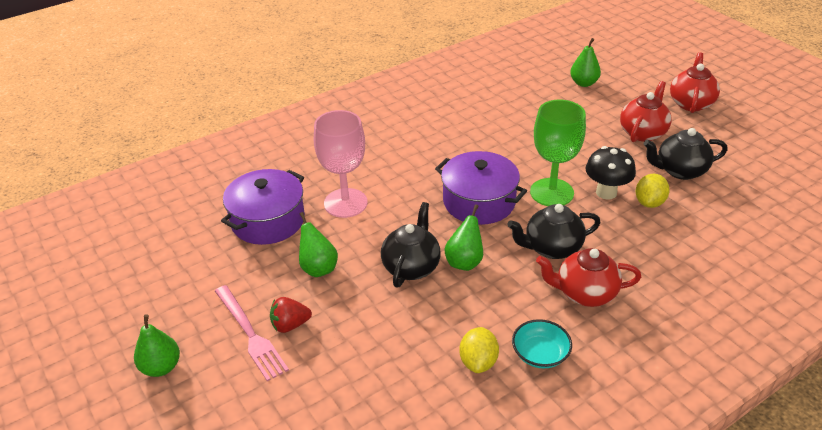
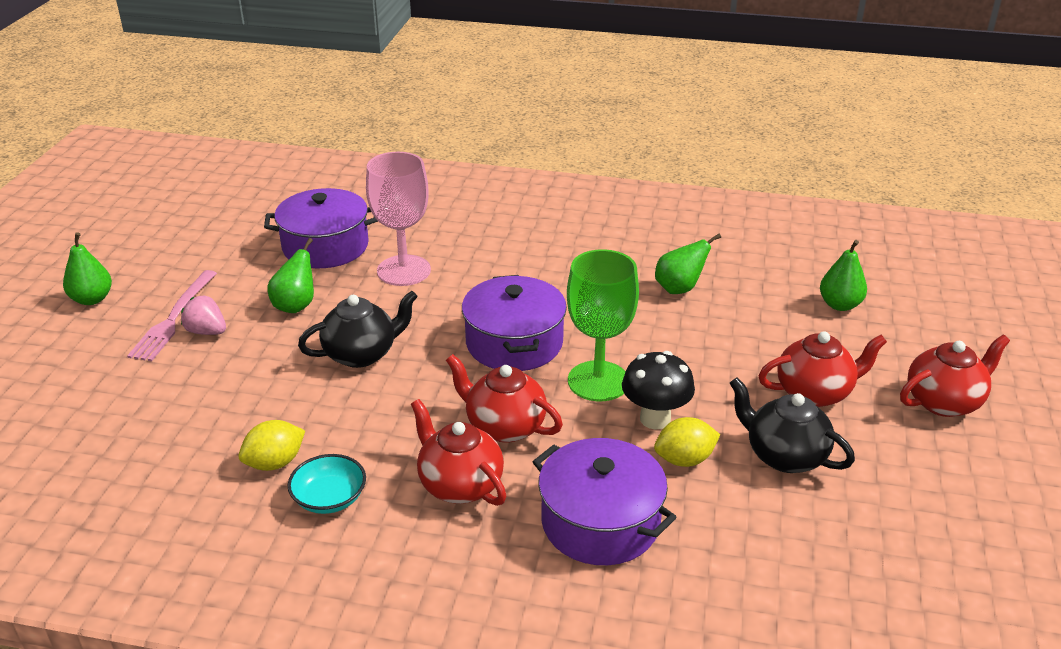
camera: 45 degrees right, 5 degrees down
(290, 325) = (206, 331): red strawberry -> pink strawberry
(464, 262) = (409, 381): green pear -> green pear (679, 289)
(551, 248) = (504, 426): black teapot -> red teapot
(669, 259) = (600, 522): none -> purple pot

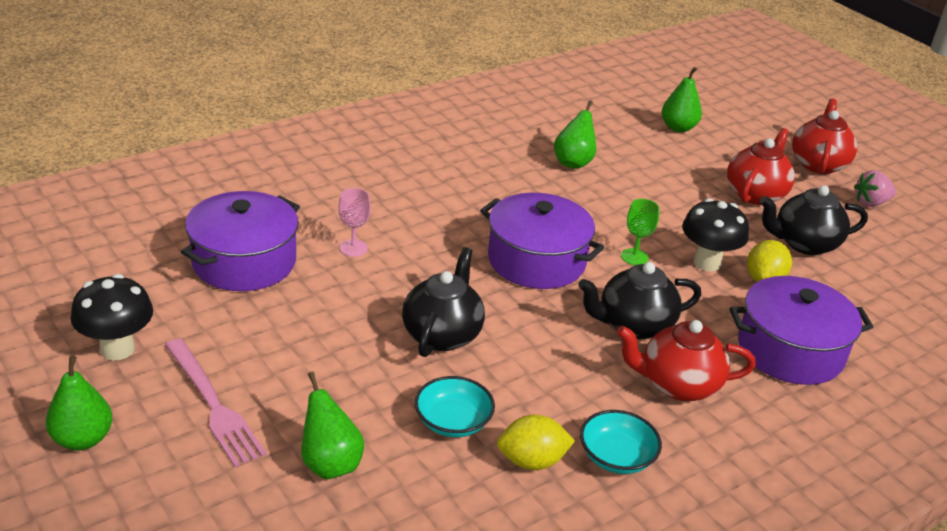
camera: 50 degrees left, 0 degrees up
(181, 261) = (117, 349): none -> black mushroom
(206, 331) = (270, 397): pink strawberry -> pink strawberry (871, 203)
(273, 409) = (453, 422): none -> turquoise bowl
(275, 463) = (532, 461): yellow lemon -> yellow lemon turned 75 degrees clockwise
(296, 305) = (312, 327): green pear -> green pear (330, 463)
(404, 270) = (353, 248): pink goblet -> pink goblet, size x0.47
(504, 426) = (633, 325): red teapot -> black teapot
(598, 381) = (634, 257): green goblet -> green goblet, size x0.47

